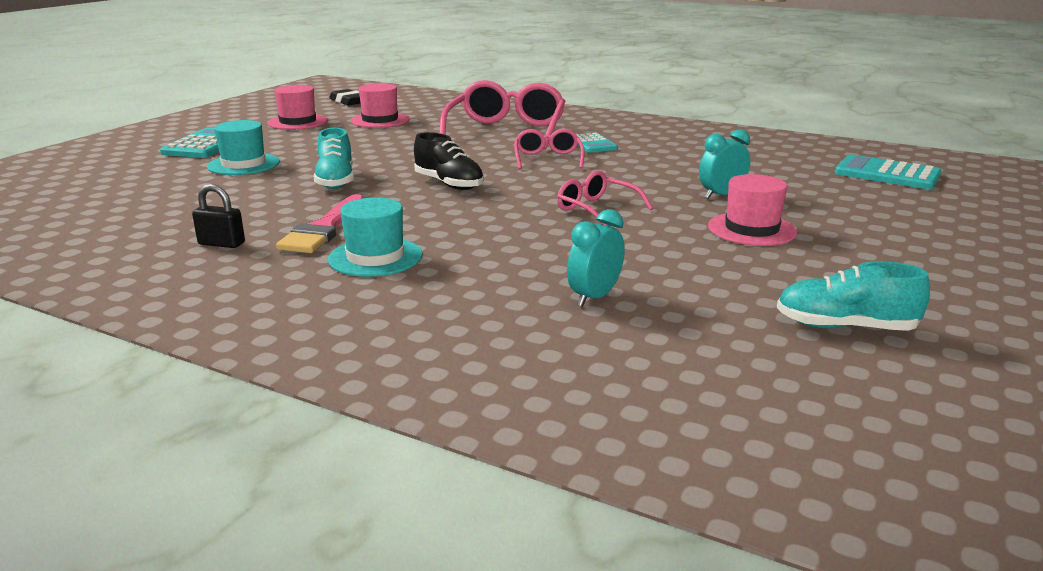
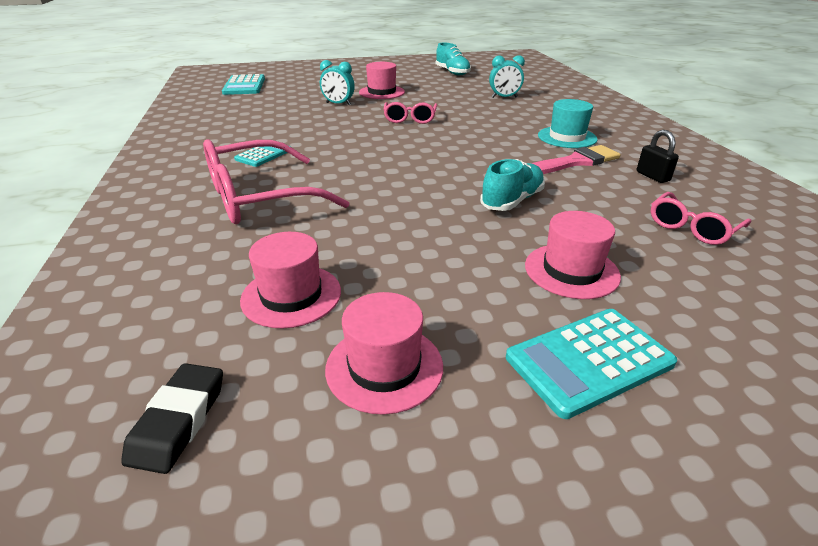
camera: 130 degrees left, 10 degrees up
(243, 164) = (571, 271): turquoise hat -> pink hat
(449, 184) = (441, 163): black shoe -> none
(548, 158) = (329, 156): pink glasses -> pink glasses (692, 228)

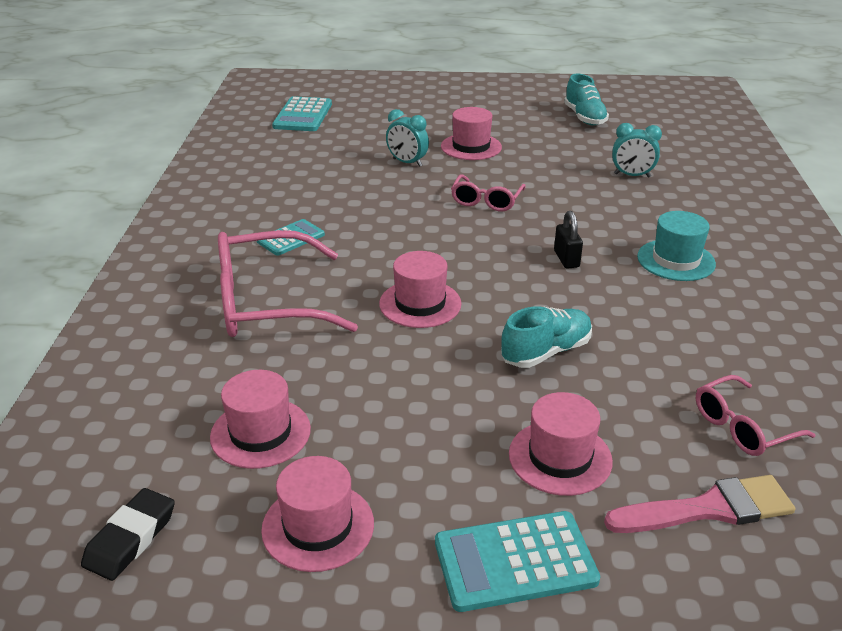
camera: 15 degrees right, 0 degrees up
(393, 183) = (420, 304): none -> pink hat
(574, 162) = (660, 304): pink brush -> pink brush (708, 509)
(652, 176) = (748, 342): black padlock -> black padlock (566, 259)

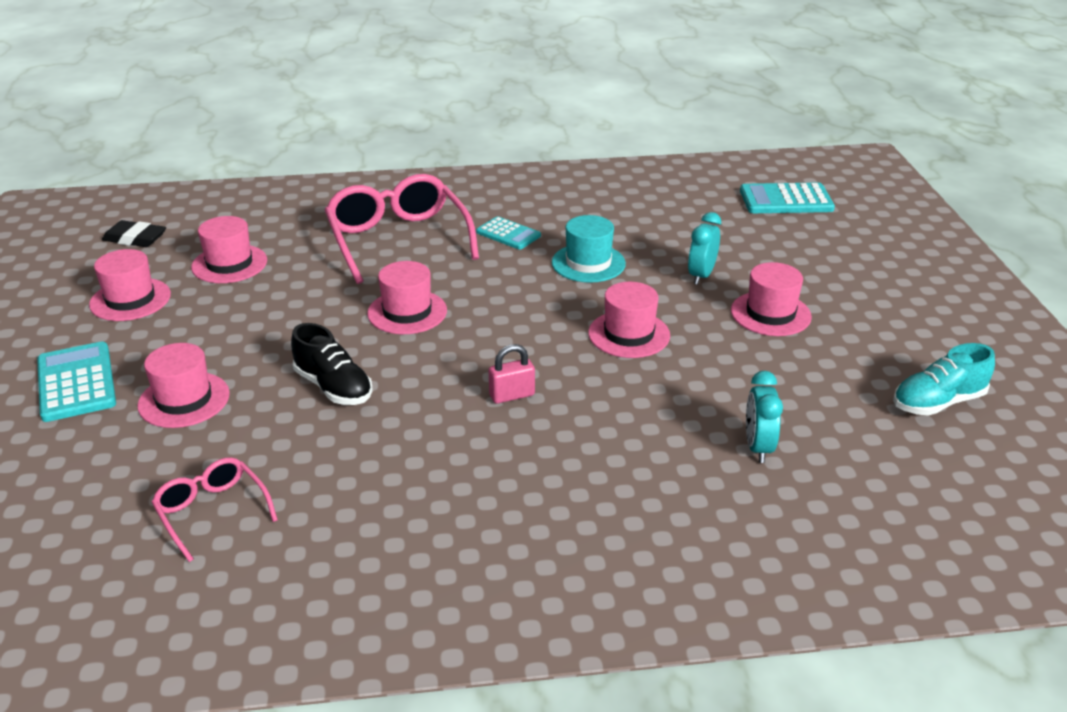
camera: 80 degrees right, 0 degrees up
(486, 201) = (629, 334): pink glasses -> pink hat
(546, 352) = (333, 387): turquoise shoe -> black shoe
(566, 259) = (512, 395): black padlock -> pink padlock
(676, 260) = (531, 480): turquoise hat -> turquoise hat (588, 263)
(708, 509) = (107, 482): pink brush -> none

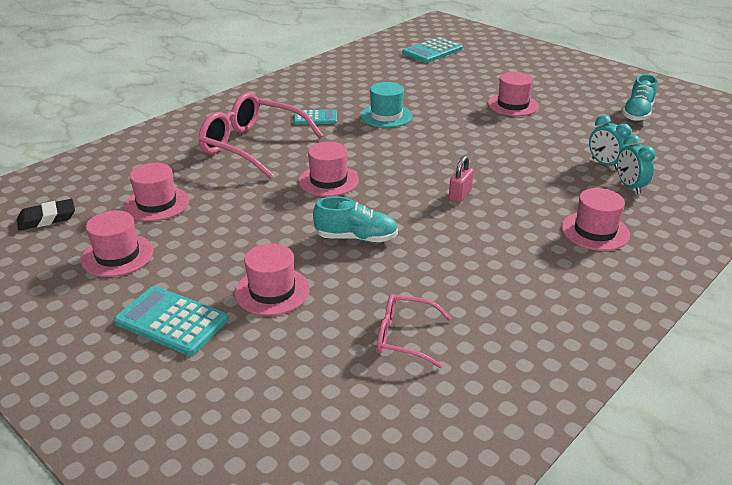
camera: 40 degrees left, 0 degrees up
(333, 387) = (356, 238): black shoe -> turquoise shoe
(629, 334) = (466, 141): pink hat -> pink hat (595, 231)
(701, 275) = (452, 100): turquoise clock -> turquoise clock (629, 186)

